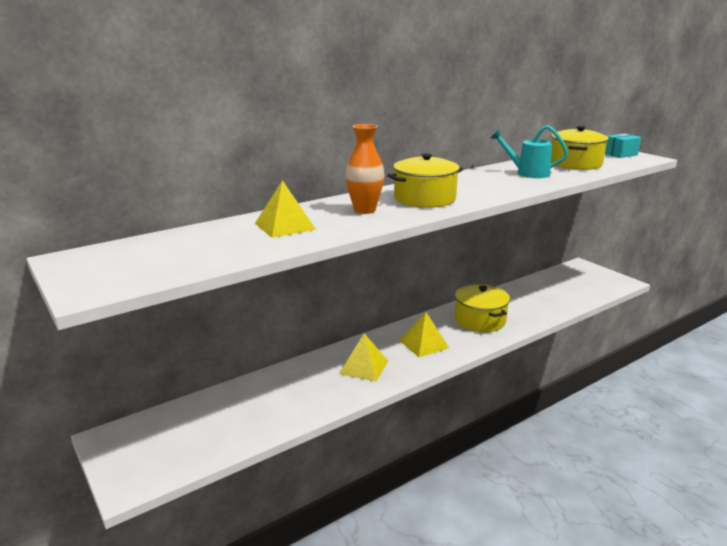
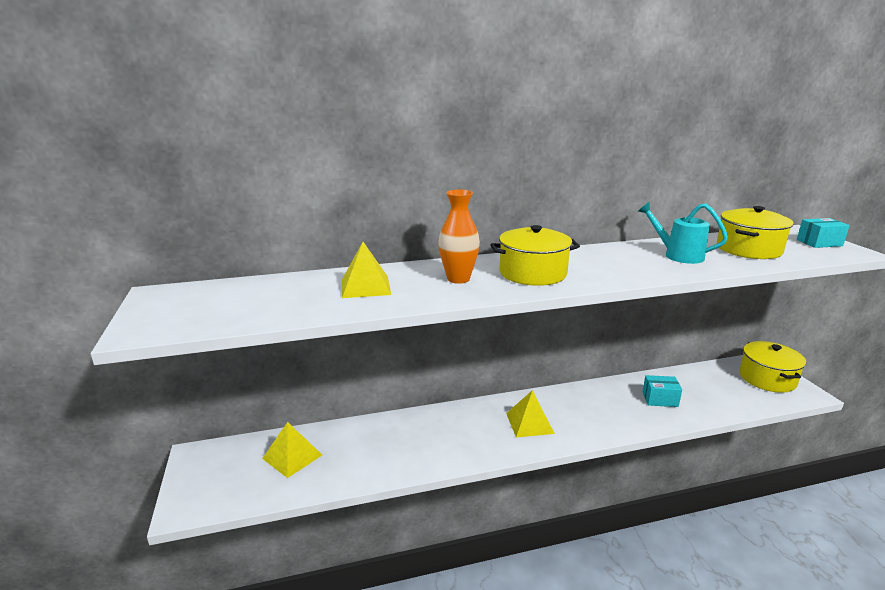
camera: 20 degrees right, 0 degrees up
(364, 367) = (454, 436): yellow pyramid -> yellow pyramid (292, 456)
(480, 320) = (605, 408): yellow pot -> yellow pot (767, 378)
(519, 306) = (660, 399): none -> turquoise box

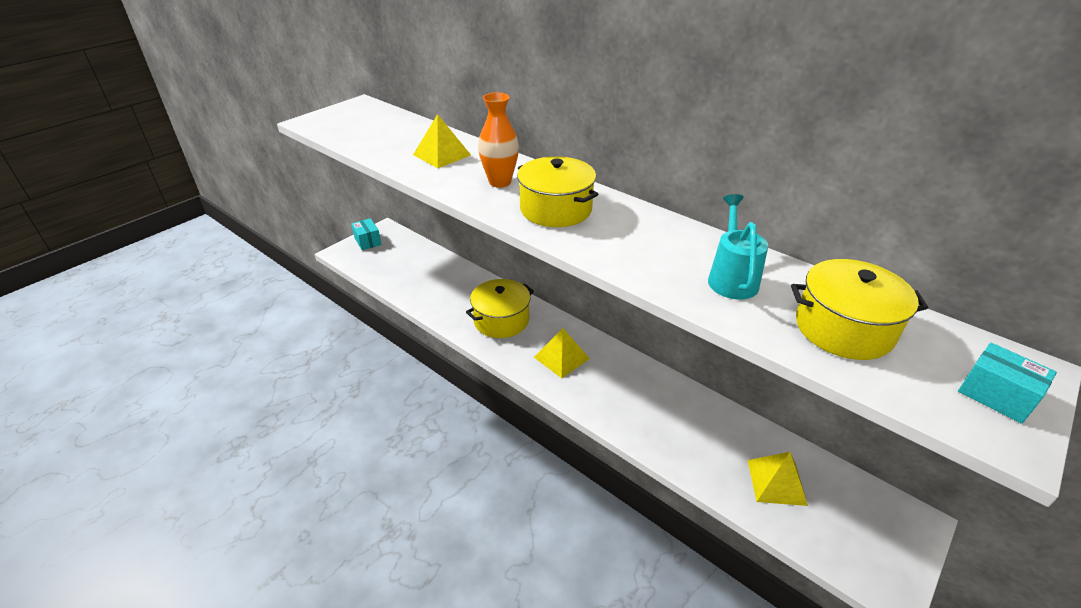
camera: 55 degrees right, 15 degrees up
(292, 456) = (414, 264): yellow pyramid -> yellow pyramid (776, 482)
(660, 399) = (701, 437): turquoise box -> turquoise box (368, 241)
(767, 378) = (876, 534): yellow pot -> yellow pot (501, 320)

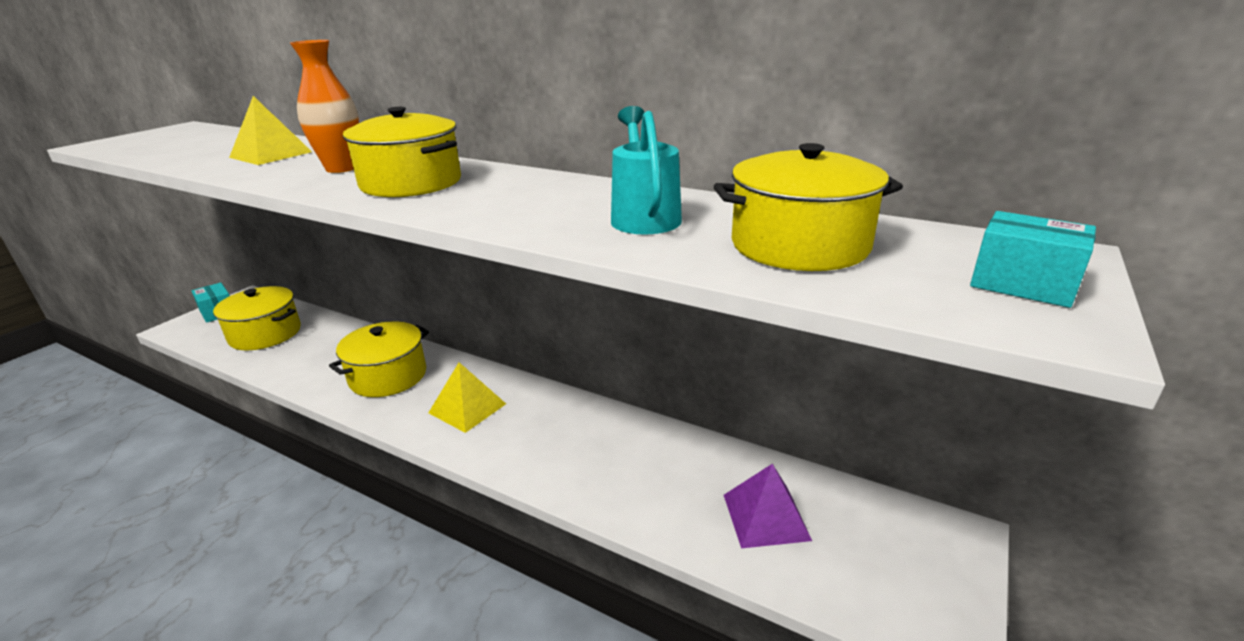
camera: 10 degrees left, 10 degrees down
(406, 267) = (265, 334): none -> yellow pot
(776, 482) = (766, 517): yellow pyramid -> purple pyramid

